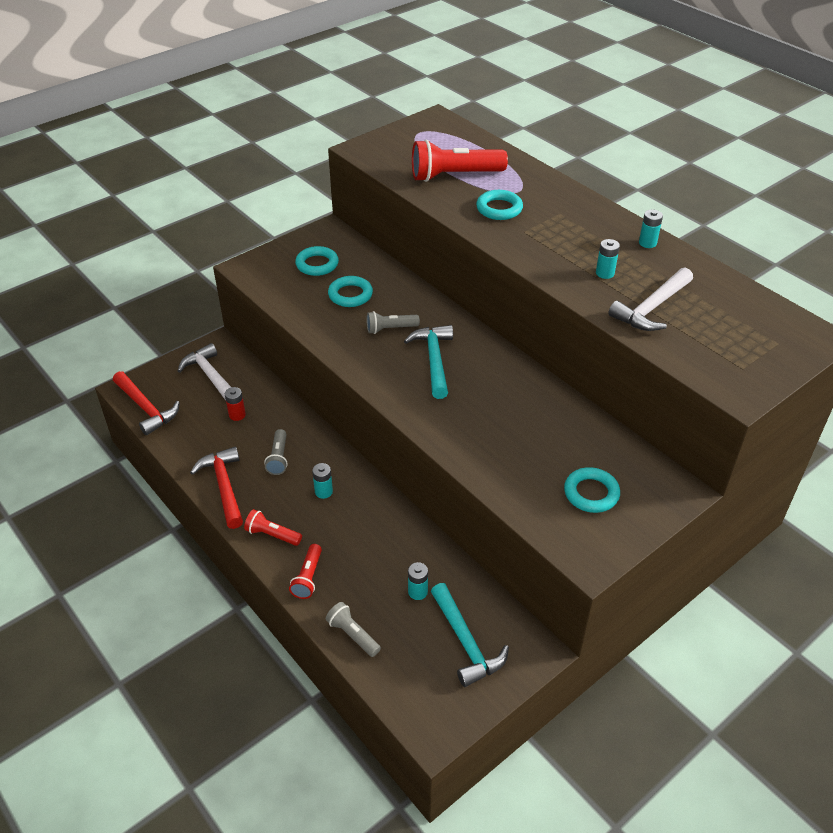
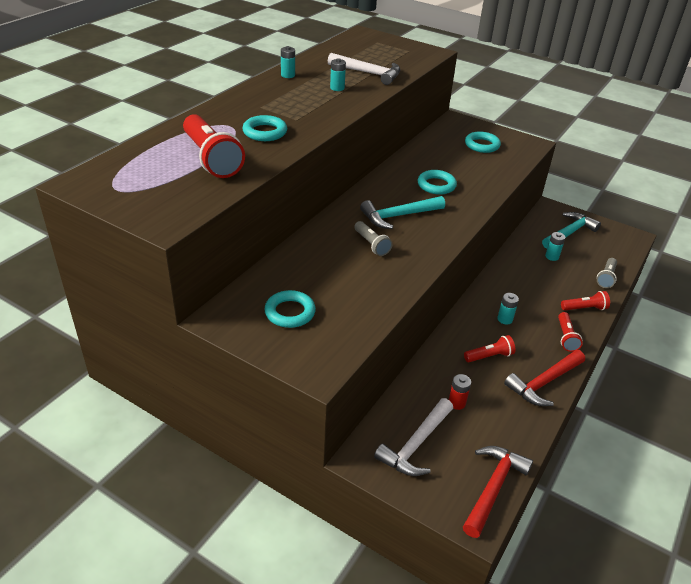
camera: 110 degrees left, 5 degrees down
(278, 458) = (489, 356): grey flashlight -> red flashlight
(350, 295) = (333, 278): turquoise ring -> turquoise ring (436, 185)

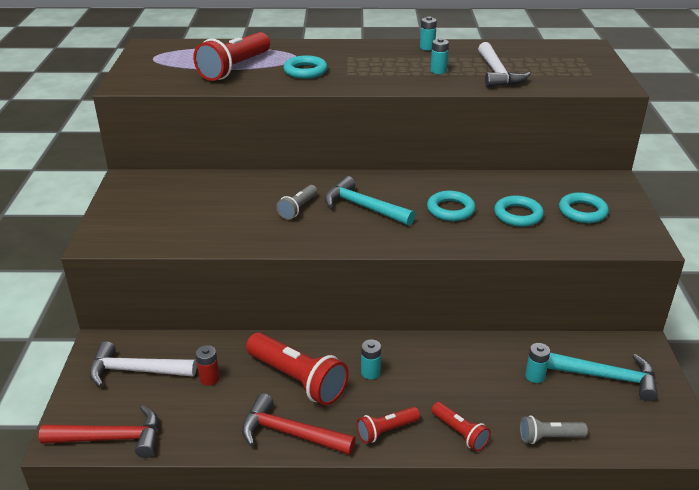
camera: 60 degrees right, 5 degrees down
(290, 312) = (160, 204): turquoise ring -> turquoise ring (518, 215)
(489, 356) = (298, 379): red flashlight -> red flashlight, size x1.88

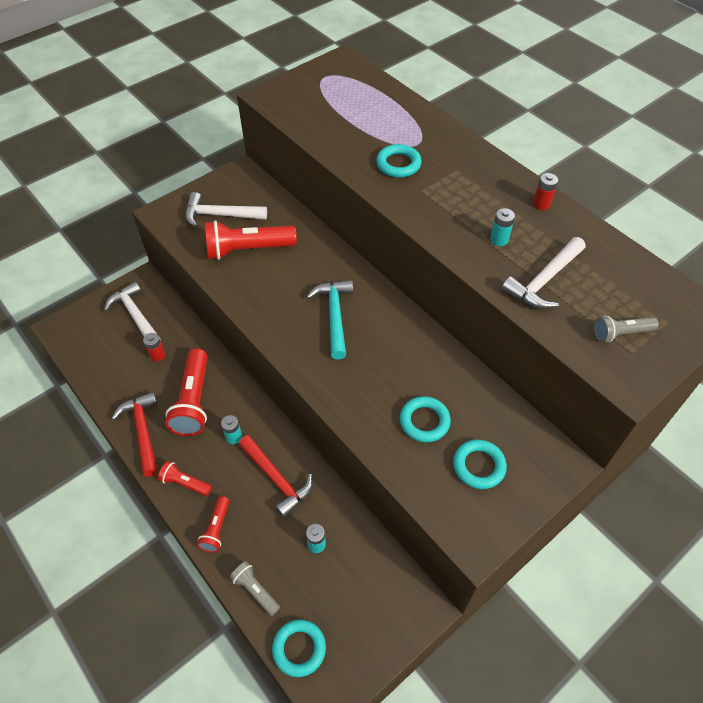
camera: 50 degrees right, 20 degrees up
(111, 438) = (74, 348): red hammer -> red hammer (276, 479)
(159, 211) = (220, 215): none -> white hammer
(234, 68) = (356, 126): red flashlight -> red flashlight (247, 250)
(298, 209) = (294, 281): grey flashlight -> grey flashlight (620, 333)
(427, 47) = (541, 204): turquoise battery -> red battery
(450, 210) = (386, 371): turquoise ring -> turquoise ring (299, 648)
(607, 377) = (359, 598): turquoise hammer -> none

